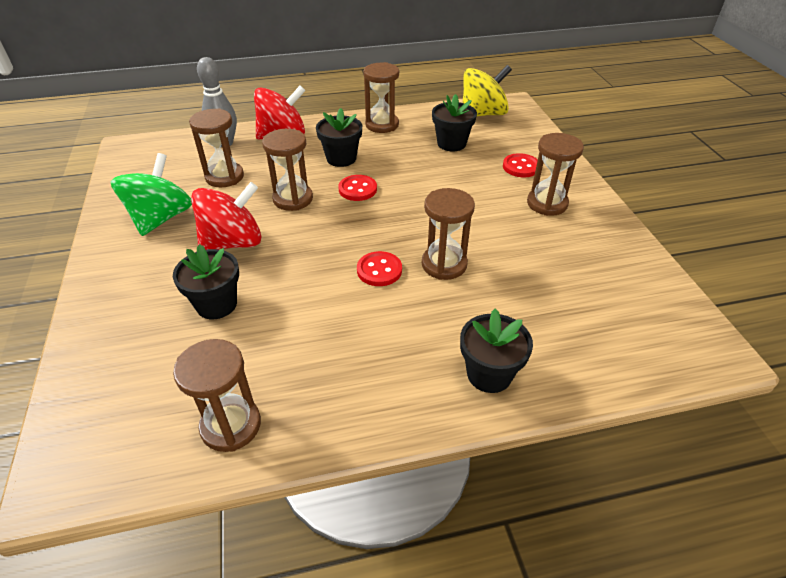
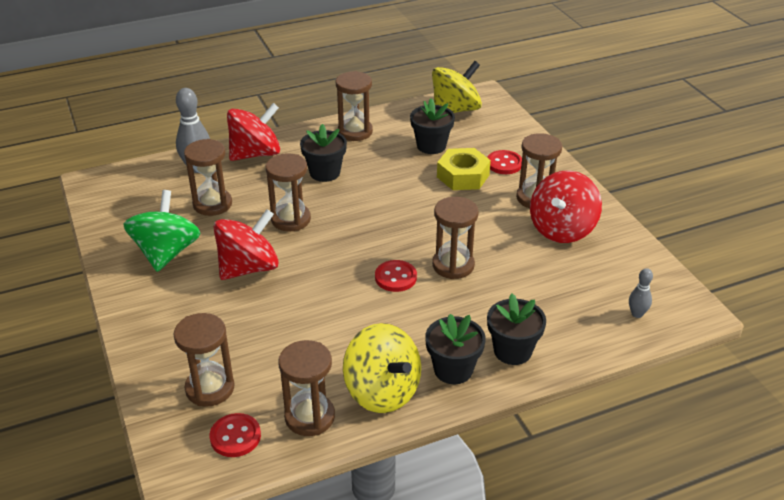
camera: 10 degrees left, 5 degrees down
(137, 372) = (210, 388): none -> brown hourglass
(216, 304) = (256, 325): black flower pot -> black flower pot (453, 370)
(324, 404) = (382, 391): none -> yellow spinning top
(357, 189) = (351, 203): red button -> red button (235, 436)
(476, 174) = (463, 176): none -> yellow nut
(570, 239) = (562, 229): none -> red spinning top
(646, 347) = (637, 314): none -> grey bowling pin

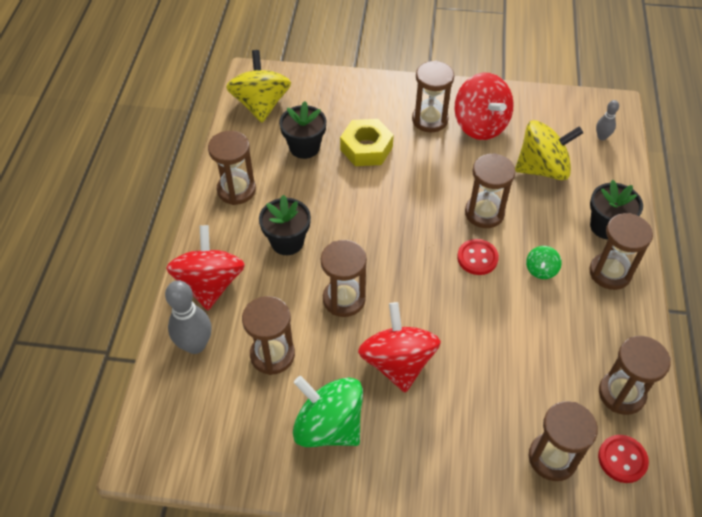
camera: 60 degrees left, 15 degrees up
(382, 391) = (613, 330): yellow spinning top -> yellow spinning top (542, 169)
(416, 321) = (541, 270): none -> green spinning top
(453, 370) = (610, 272): black flower pot -> brown hourglass
(504, 164) = (368, 114): red button -> none

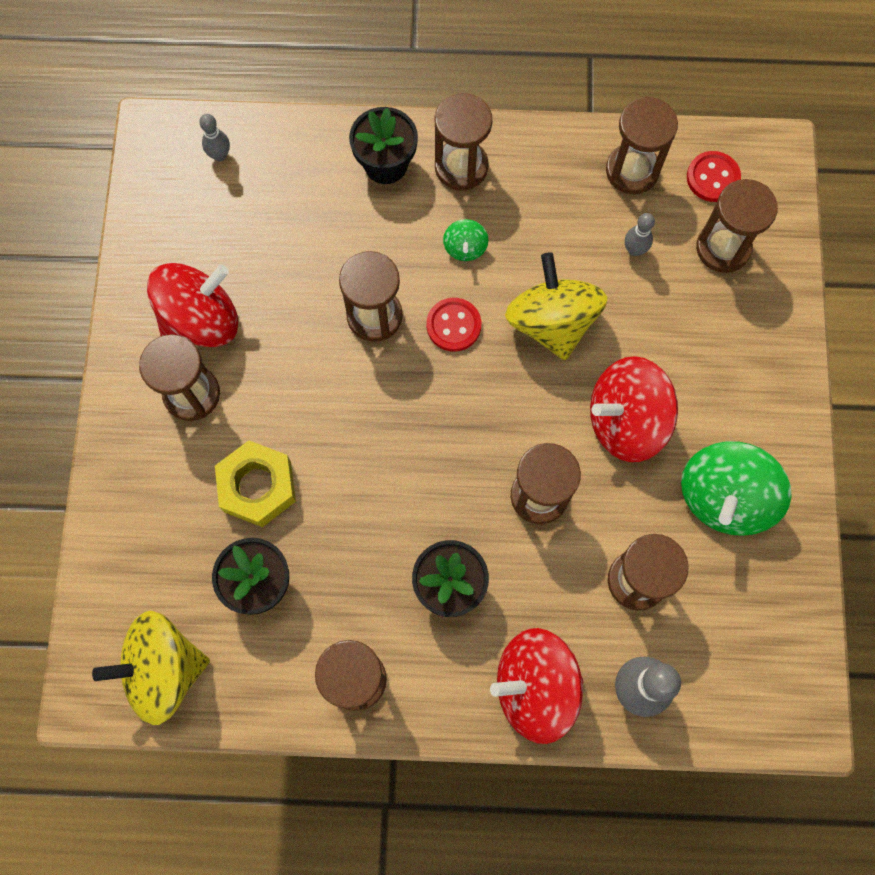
camera: 95 degrees left, 20 degrees up
(541, 270) = (465, 247): green spinning top -> green spinning top turned 75 degrees clockwise
(542, 169) = (286, 237): yellow spinning top -> yellow spinning top (551, 322)
(546, 386) = (634, 250): none -> grey bowling pin

